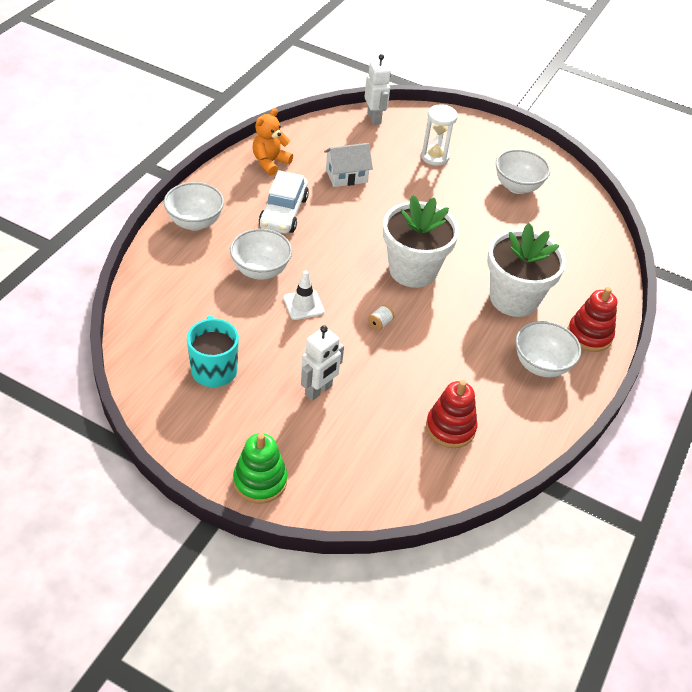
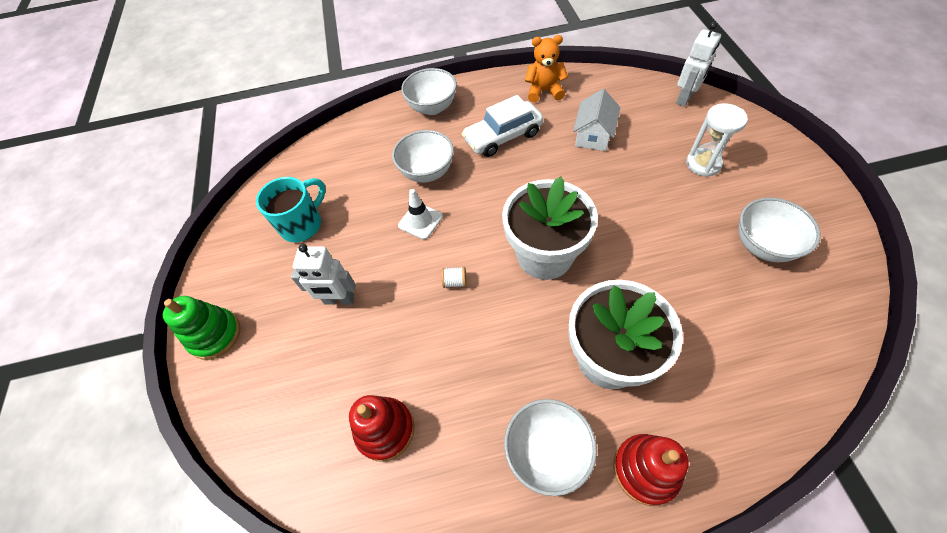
camera: 60 degrees right, 10 degrees up
(346, 176) = (593, 135): white house -> white house turned 75 degrees clockwise

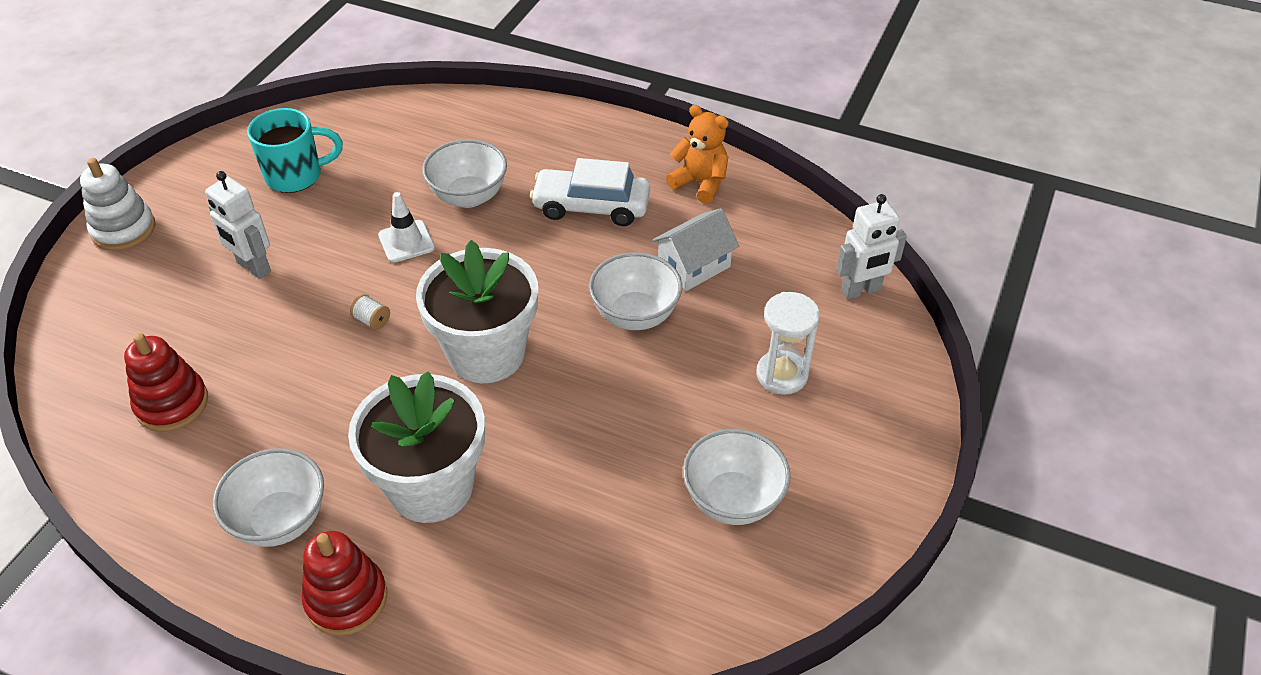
camera: 30 degrees right, 10 degrees down
(215, 335) = (124, 229): green stacking toy -> white stacking toy
(432, 107) = (553, 130): white bowl -> white bowl (635, 315)

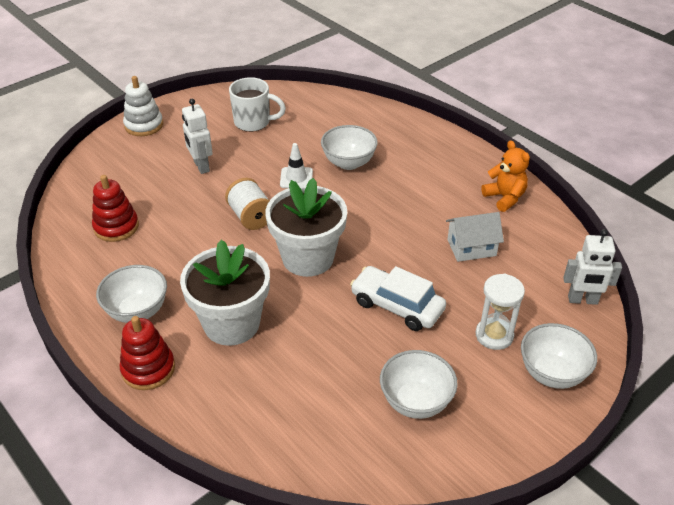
camera: 25 degrees right, 5 degrees down
(296, 175) = (253, 122): turquoise mug -> white mug
(372, 320) = (251, 217): white spool -> white spool, size x2.07
(591, 207) = (423, 191): white car -> white car (397, 306)
(635, 315) = (415, 265): white bowl -> white bowl (552, 373)

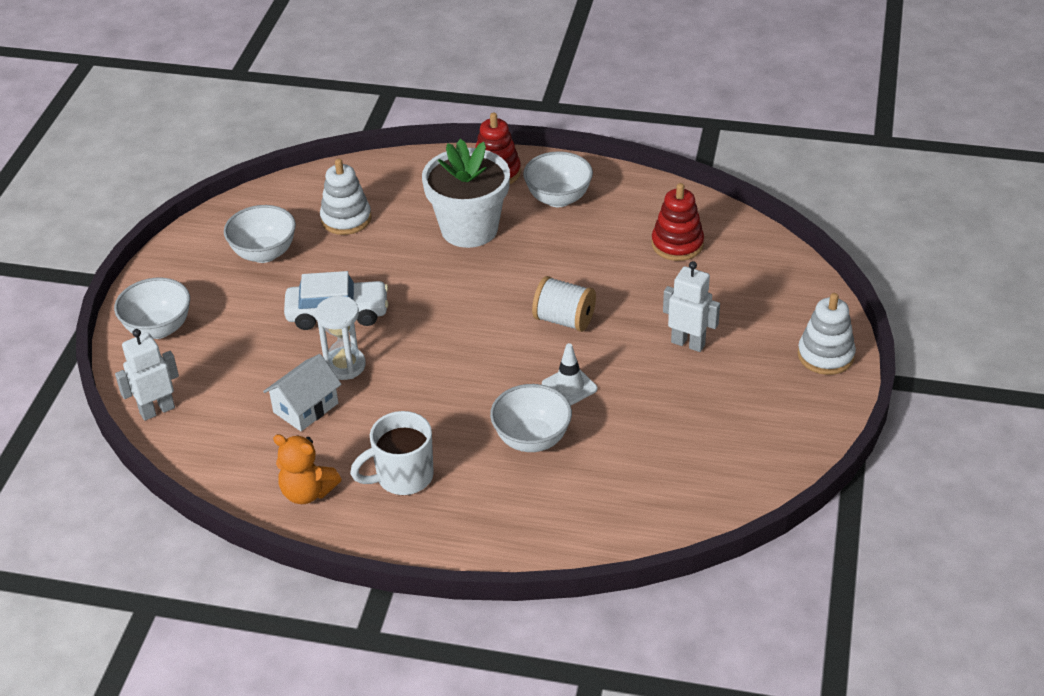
camera: 145 degrees right, 0 degrees up
(253, 122) = (709, 432): white mug -> white mug (402, 477)
(308, 258) = (463, 311): white flower pot -> none
(317, 397) = (346, 219): none -> white stacking toy
(494, 335) = (229, 334): white hourglass -> white hourglass (345, 365)

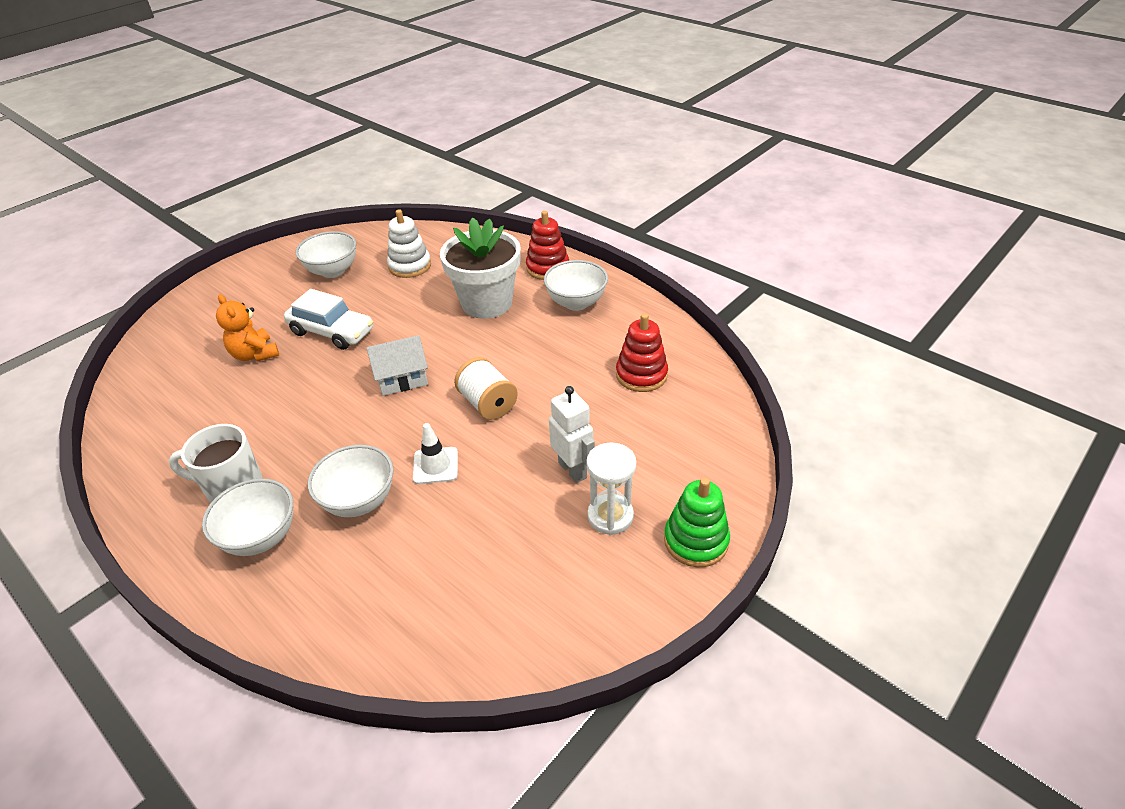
camera: 30 degrees right, 0 degrees up
(157, 410) = (145, 355): white robot -> none
(158, 328) = (213, 298): white bowl -> white bowl (261, 537)
(305, 407) = (233, 395): white house -> white house (402, 378)
(307, 492) = (157, 466): orange teddy bear -> orange teddy bear (255, 354)
(345, 365) = (293, 374): white hourglass -> white hourglass (610, 516)
(825, 355) = (696, 541): white stacking toy -> green stacking toy

